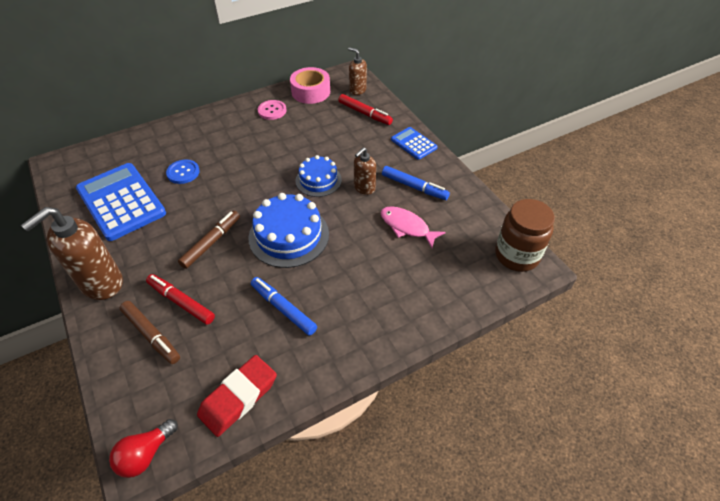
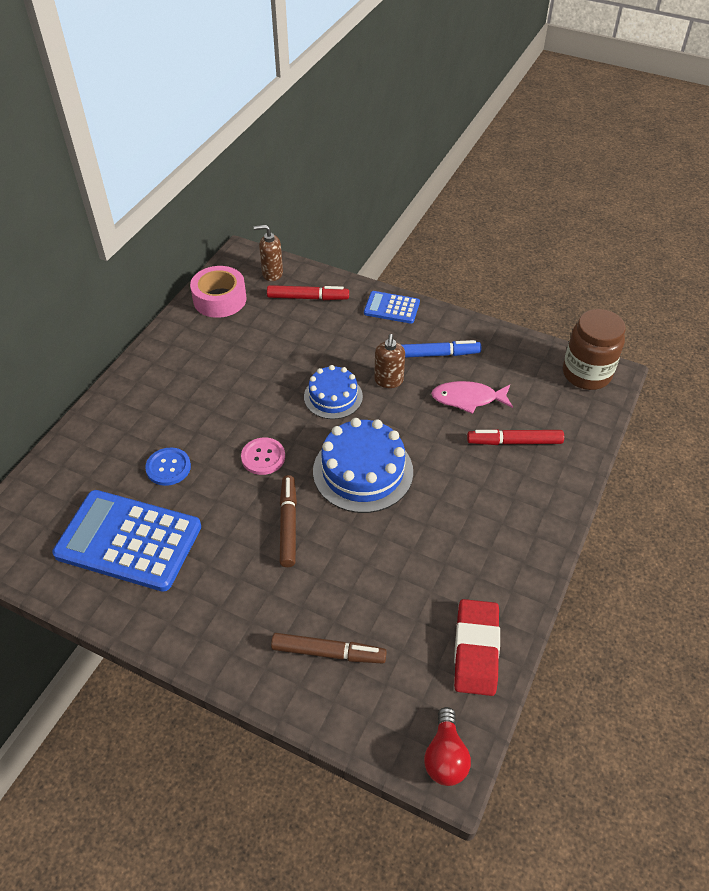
camera: 35 degrees left, 0 degrees up
(101, 283) = (211, 639): brown soap dispenser -> none
(181, 302) = (323, 602): red marker -> red marker (514, 442)
(272, 111) = (197, 343): pink button -> pink button (263, 457)
(283, 309) = (432, 545): blue marker -> none

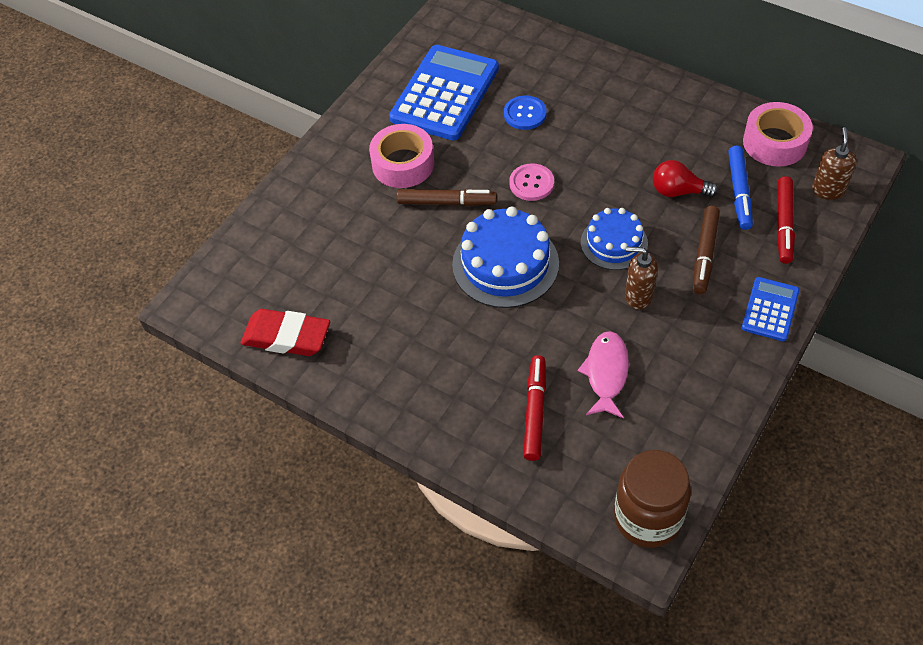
camera: 100 degrees right, 5 degrees up
(234, 570) = (403, 164): none -> pink tape
(328, 652) = (309, 228): brown marker -> brown marker (704, 254)
(436, 354) = (683, 349): blue marker -> blue marker (739, 192)
(445, 756) = (199, 302): red light bulb -> red light bulb (678, 191)

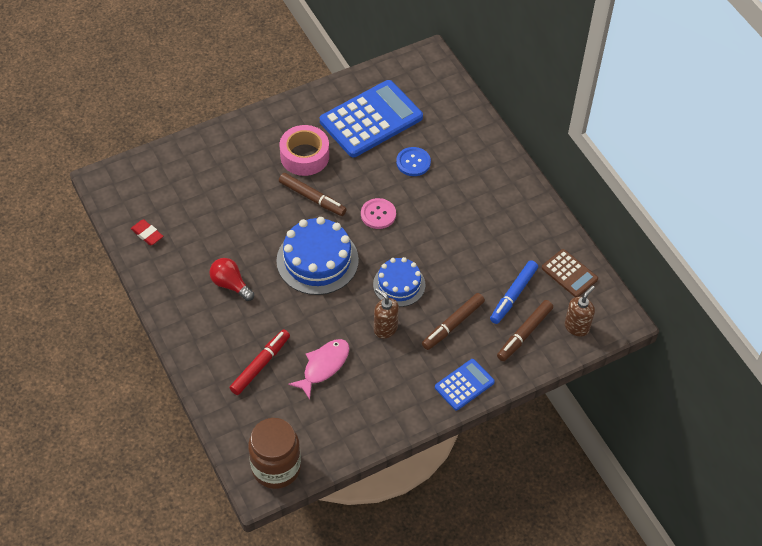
camera: 25 degrees right, 0 degrees up
(286, 337) = (147, 234): red eraser -> red eraser, size x0.55
(678, 191) = (472, 272): red light bulb -> red light bulb (230, 284)
(774, 142) = (569, 274): pink tape -> brown calculator
(784, 224) = (524, 334): red marker -> brown marker

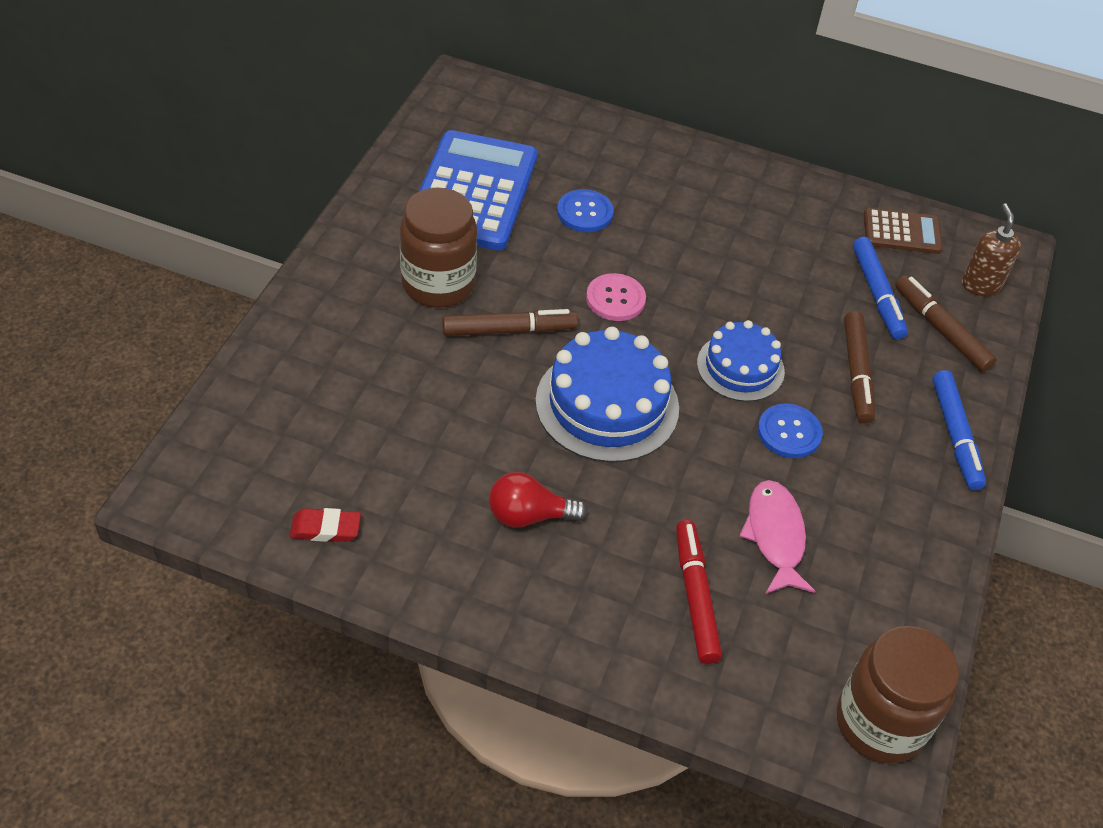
camera: 45 degrees left, 5 degrees down
(304, 156) = (438, 284): pink tape -> brown jar
(385, 328) = (789, 432): brown soap dispenser -> blue button
(464, 385) = (955, 435): blue calculator -> blue marker
(524, 334) = (941, 329): brown marker -> brown marker turned 150 degrees clockwise

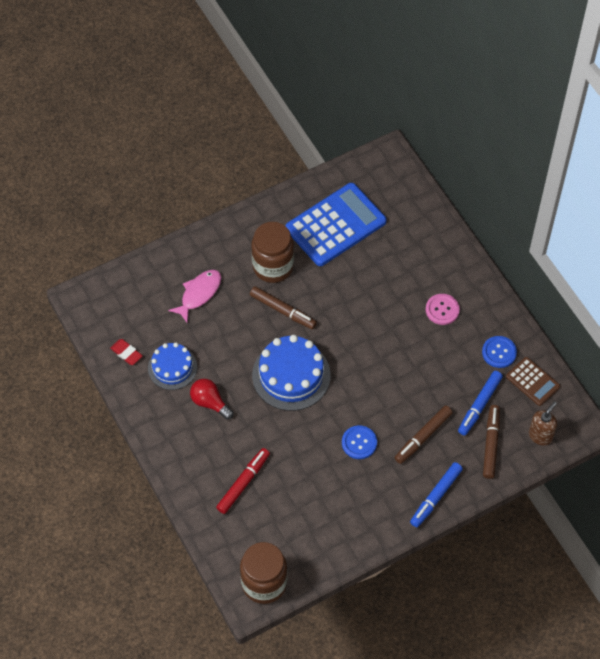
camera: 45 degrees right, 10 degrees up
(585, 212) = (379, 270): blue button -> blue button (499, 352)
(615, 299) = (347, 326): pink button -> pink button (442, 310)
(740, 367) = (370, 398): blue cake -> blue cake (172, 367)
(775, 536) = (303, 482): pink fish -> pink fish (199, 294)

